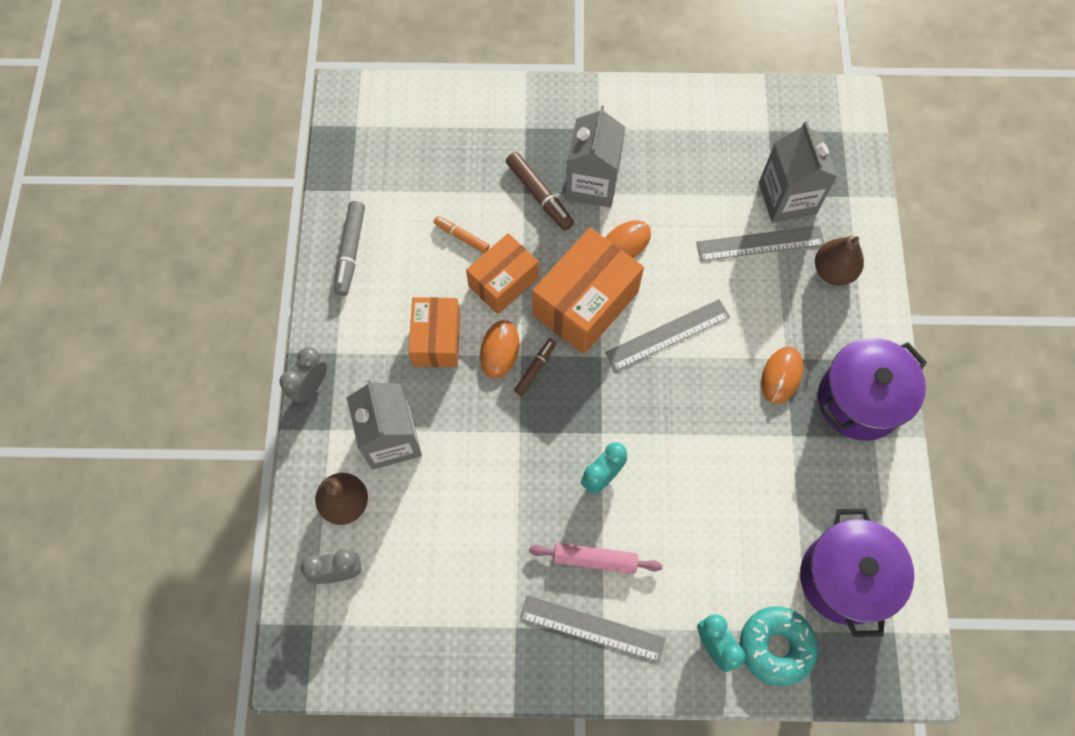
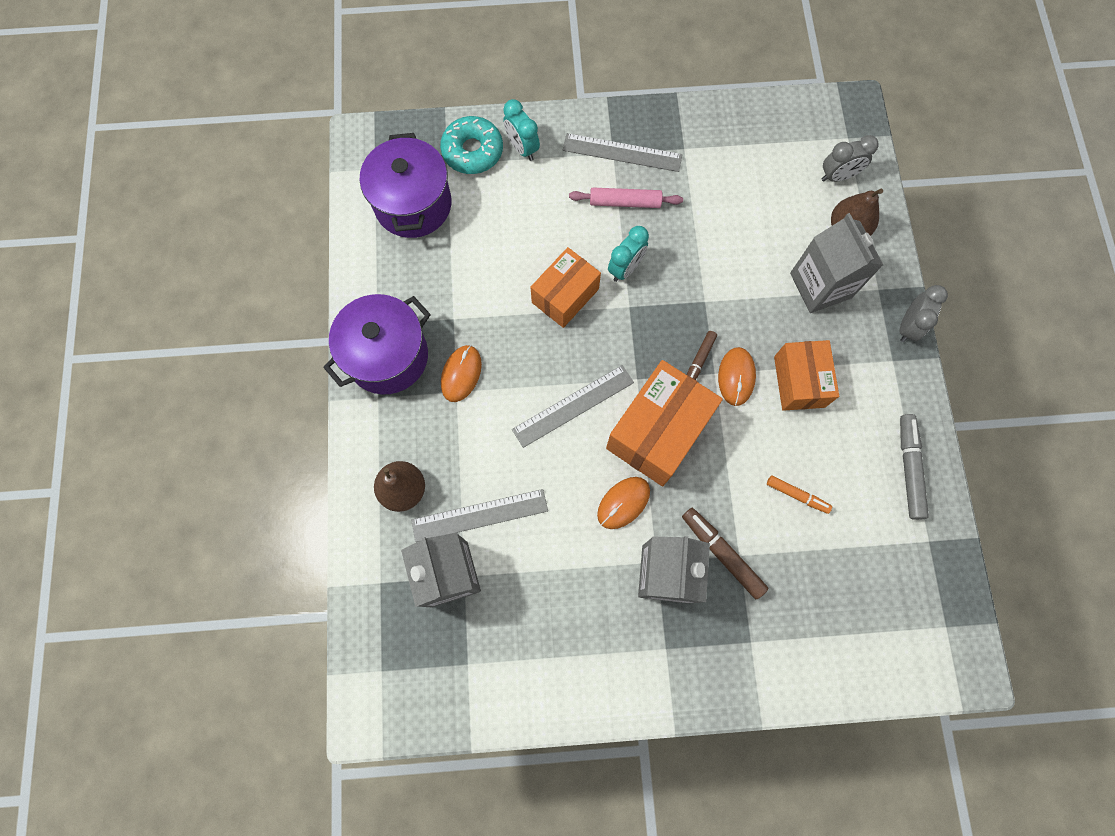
camera: 175 degrees right, 5 degrees up
(503, 282) = (744, 448): orange box -> orange box (565, 296)

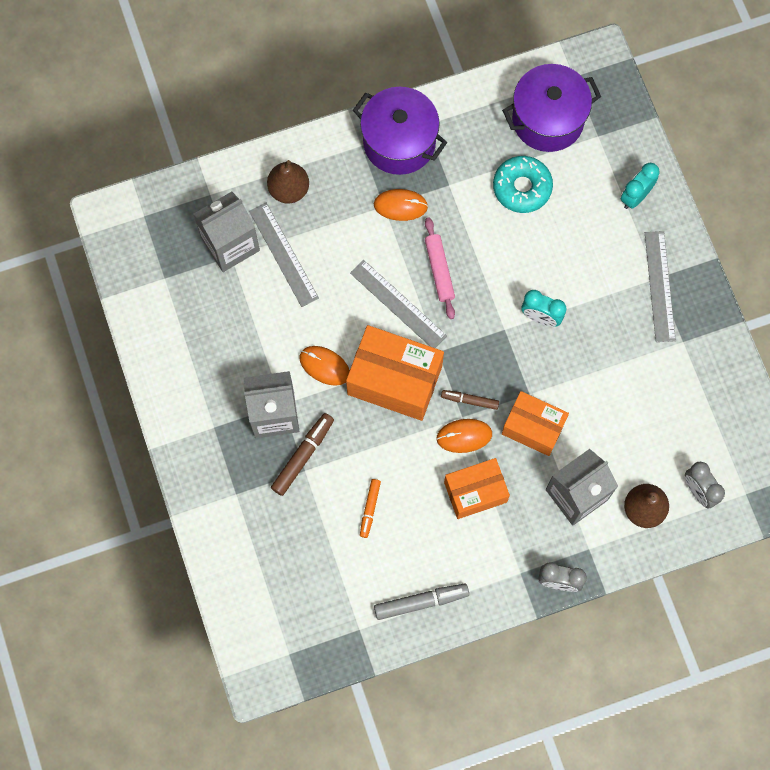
camera: 75 degrees right, 0 degrees up
(472, 151) = (618, 154): turquoise donut -> turquoise donut (522, 187)
(565, 296) = (498, 272): orange box -> orange box (533, 427)
(625, 202) = (608, 301): pink rolling pin -> pink rolling pin (439, 270)

